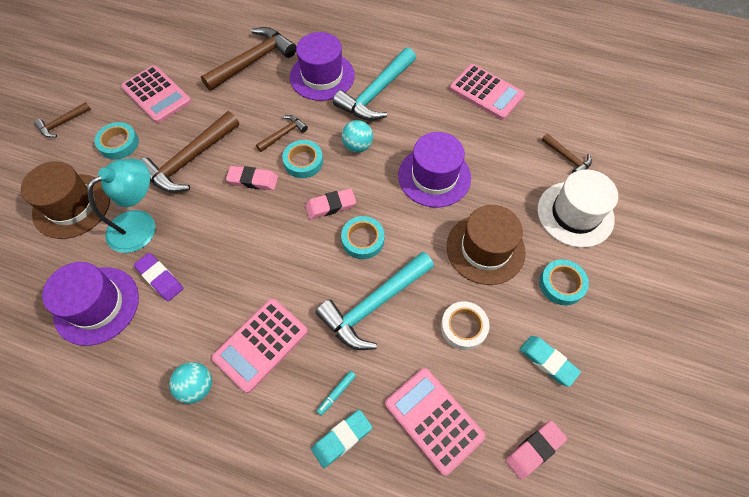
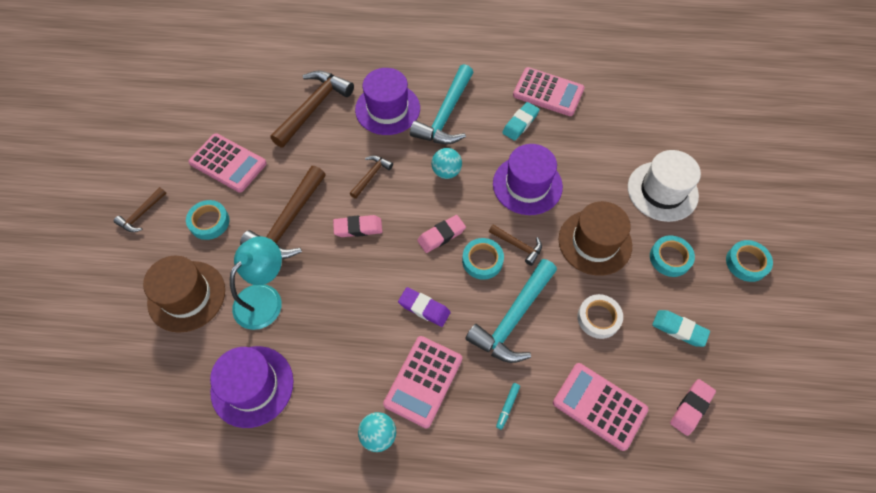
camera: 15 degrees left, 0 degrees up
(160, 278) = (304, 344): purple eraser -> purple eraser (424, 308)
(303, 162) = (400, 199): turquoise tape -> turquoise tape (746, 263)
(342, 439) = (526, 444): turquoise eraser -> turquoise eraser (520, 123)
(567, 158) = (640, 140): brown hammer -> brown hammer (518, 245)

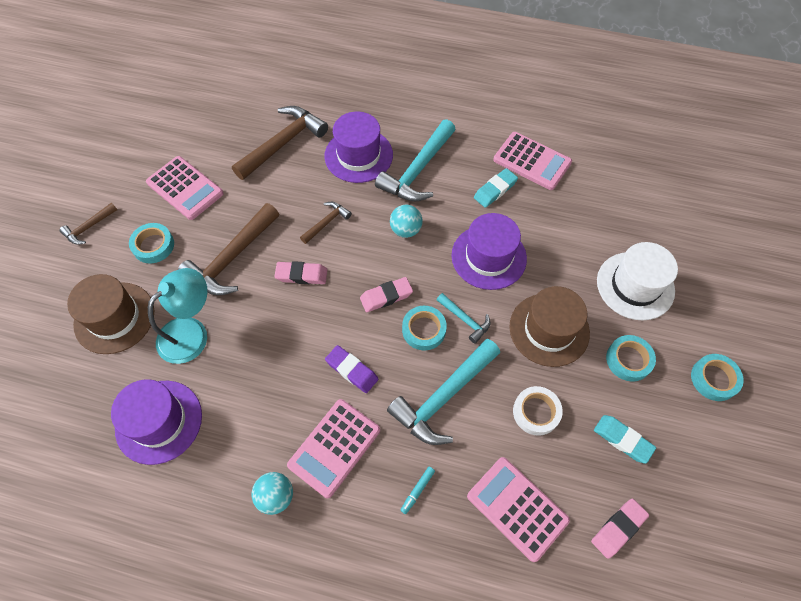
camera: 10 degrees right, 0 degrees up
(518, 245) = (465, 320): brown hammer -> turquoise hammer

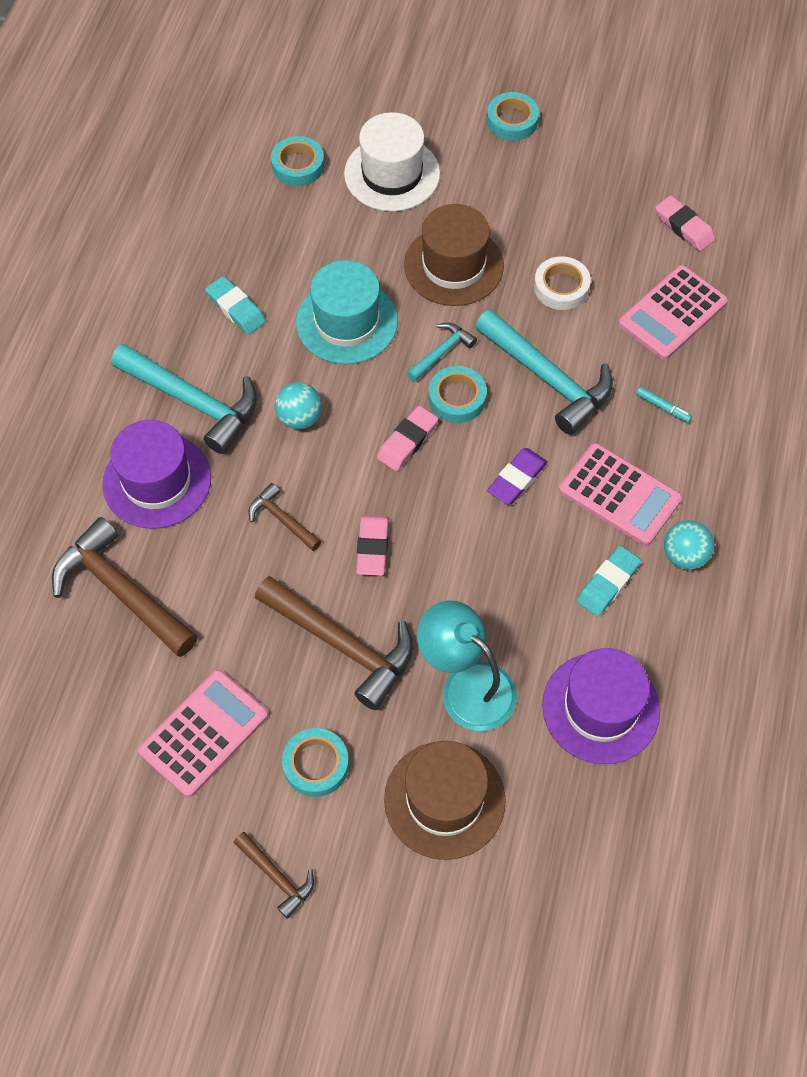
camera: 90 degrees left, 0 degrees up
(386, 296) = (407, 441): pink eraser -> pink eraser turned 60 degrees clockwise
(488, 257) = (347, 322): purple hat -> turquoise hat
(532, 161) = (188, 262): pink calculator -> none
(622, 440) = (588, 211): turquoise eraser -> turquoise eraser (608, 583)
(628, 360) = (491, 193): turquoise tape -> turquoise tape (298, 165)

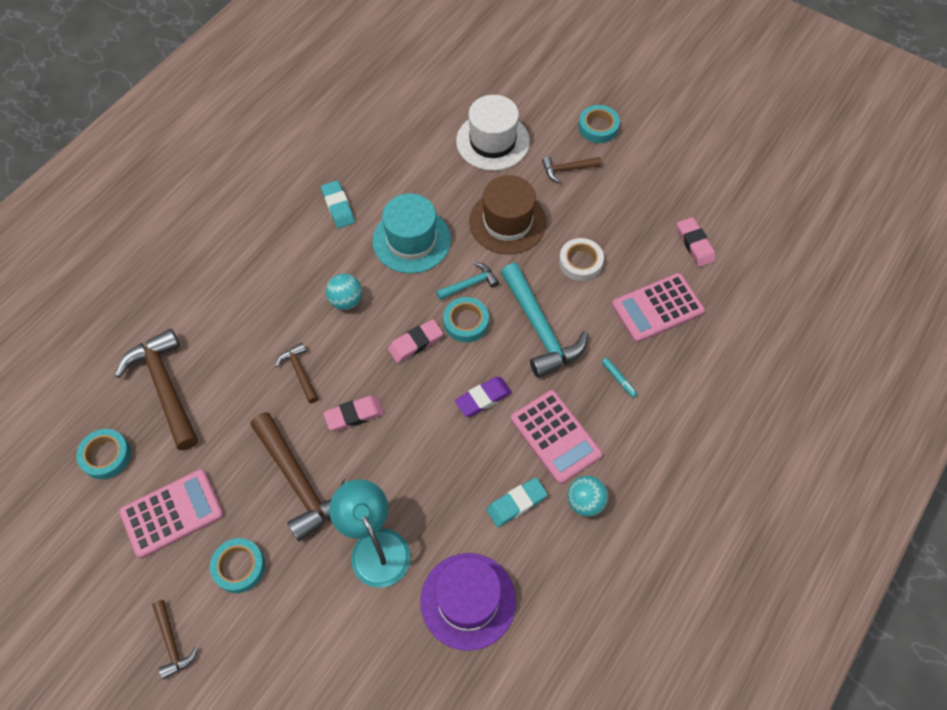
camera: 20 degrees right, 0 degrees up
(157, 481) = (226, 315): purple hat -> none
(193, 402) = (278, 265): turquoise hammer -> none
(298, 165) = (428, 116): turquoise tape -> turquoise tape (106, 456)
(372, 547) = (354, 415): pink eraser -> pink eraser turned 45 degrees clockwise
(444, 799) = (319, 629): brown hat -> none
(497, 182) = (567, 169): none -> brown hammer

